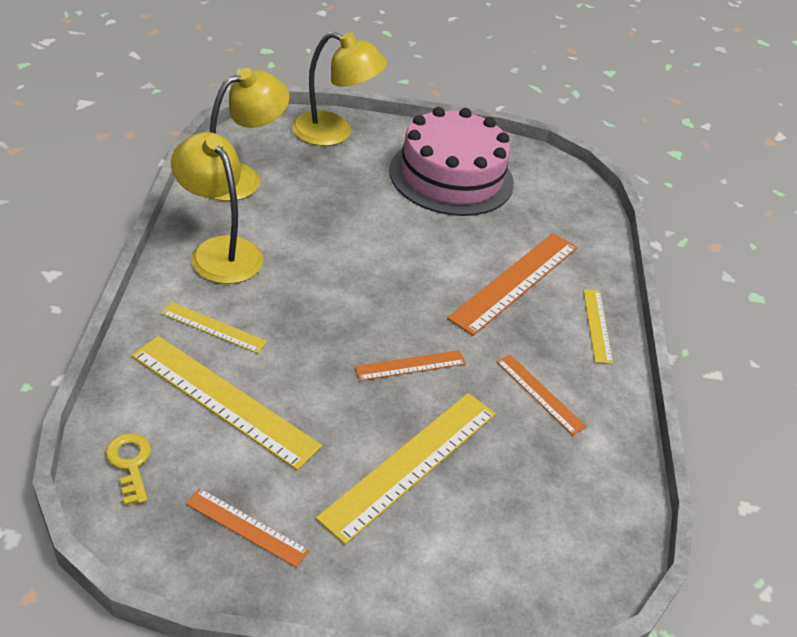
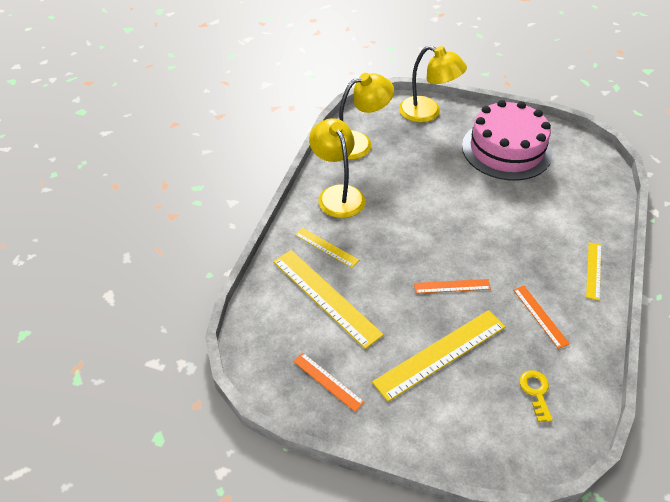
camera: 20 degrees right, 5 degrees up
(130, 463) = (263, 331): yellow key -> yellow key (536, 392)
(515, 281) = (538, 232): orange ruler -> none

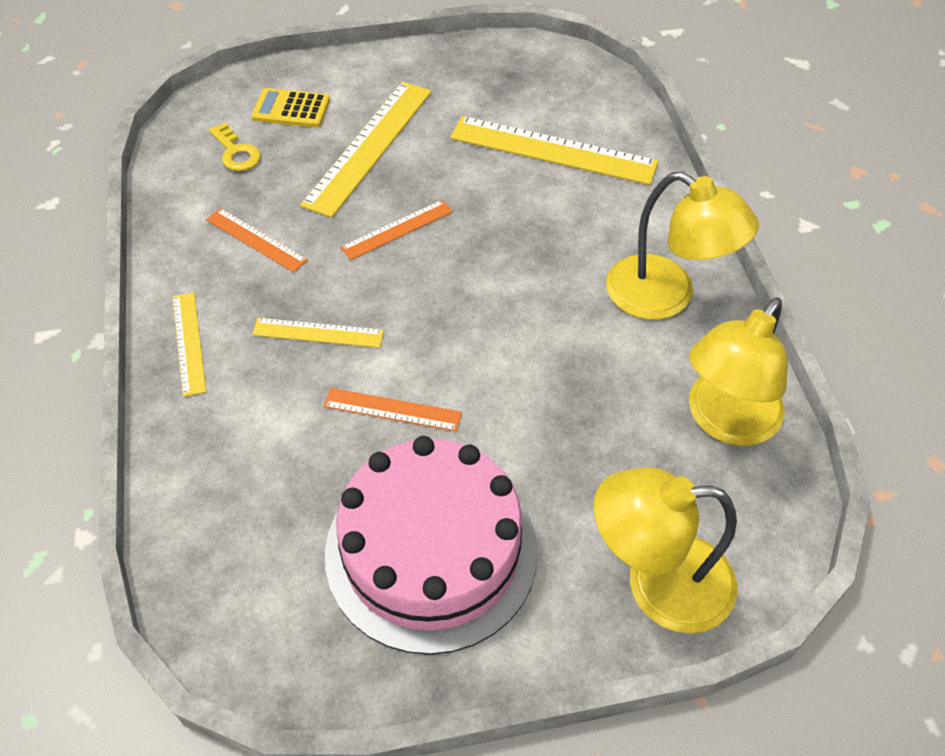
camera: 150 degrees right, 5 degrees up
(326, 247) = (607, 209): yellow ruler -> yellow ruler (318, 333)
(328, 381) = (479, 75): orange ruler -> orange ruler (392, 409)
(482, 416) = (291, 109): none -> yellow calculator

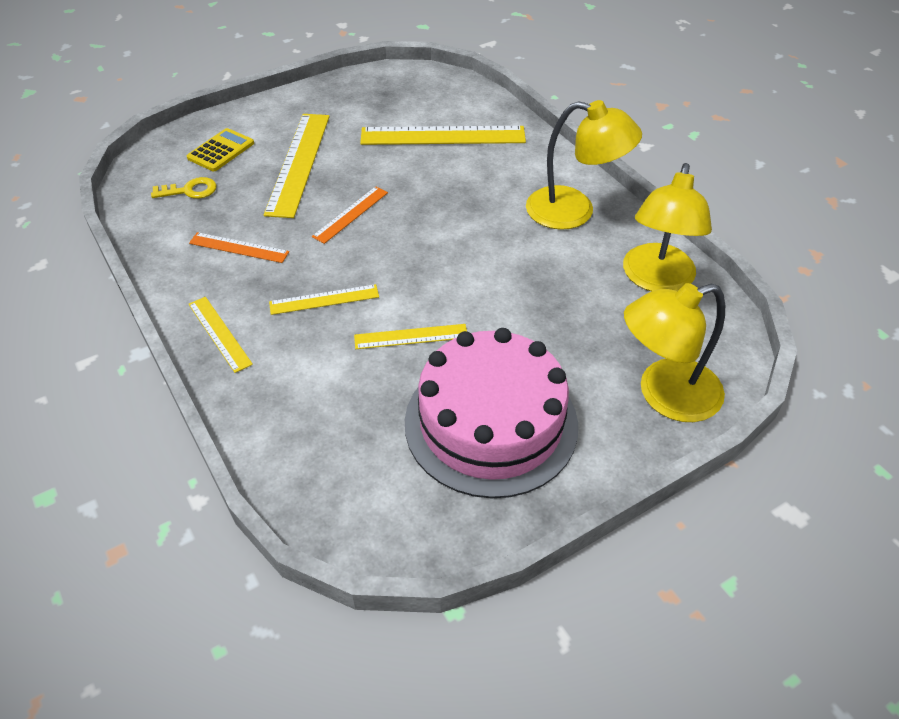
camera: 20 degrees left, 5 degrees down
(236, 152) = (190, 190): yellow key -> yellow key turned 45 degrees counterclockwise
(291, 109) = (221, 151): yellow calculator -> yellow calculator turned 135 degrees clockwise
(392, 409) = (411, 336): orange ruler -> yellow ruler

